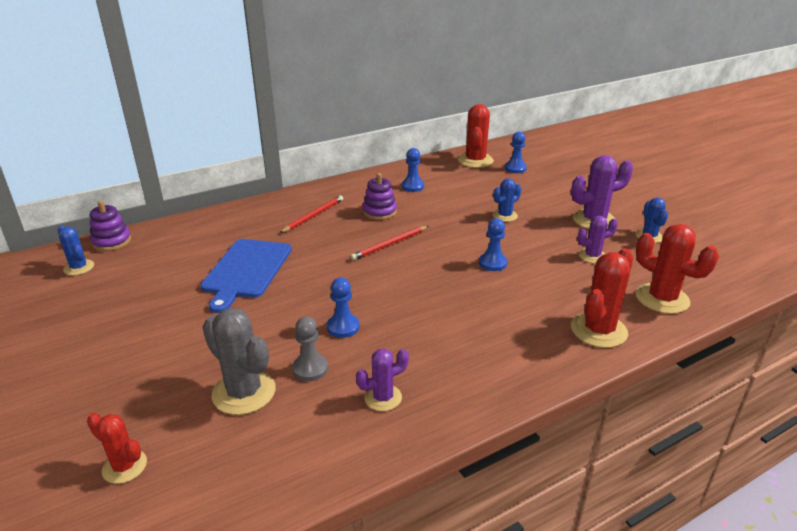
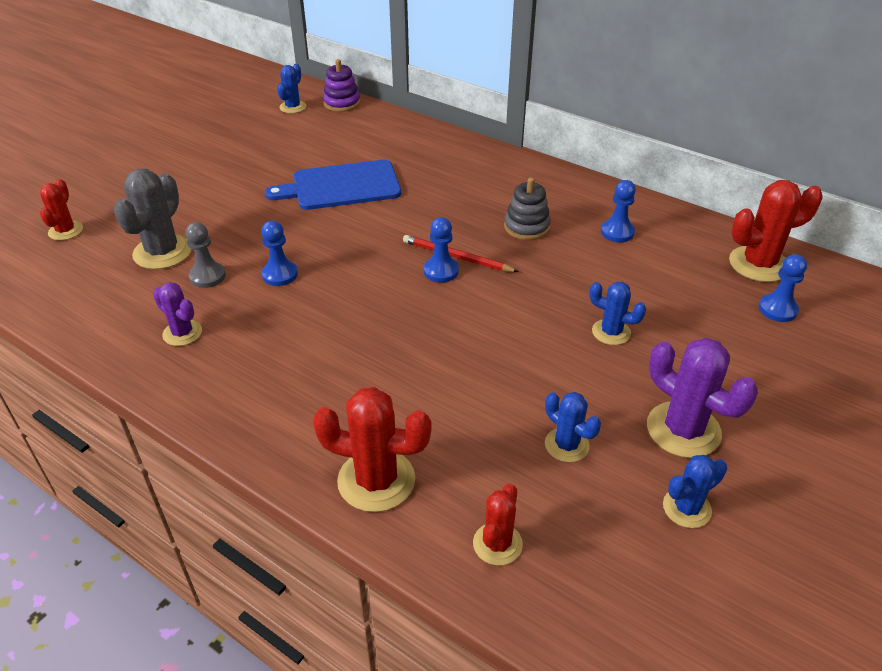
camera: 65 degrees right, 10 degrees up
(313, 216) = (477, 187): red pencil -> none
(379, 212) = (526, 227): purple stacking toy -> grey stacking toy
(492, 263) = (474, 349): blue pawn -> blue pawn (441, 271)
(592, 256) = (566, 445): purple cactus -> blue cactus
(662, 298) = (497, 544): red cactus -> red cactus, size x0.60

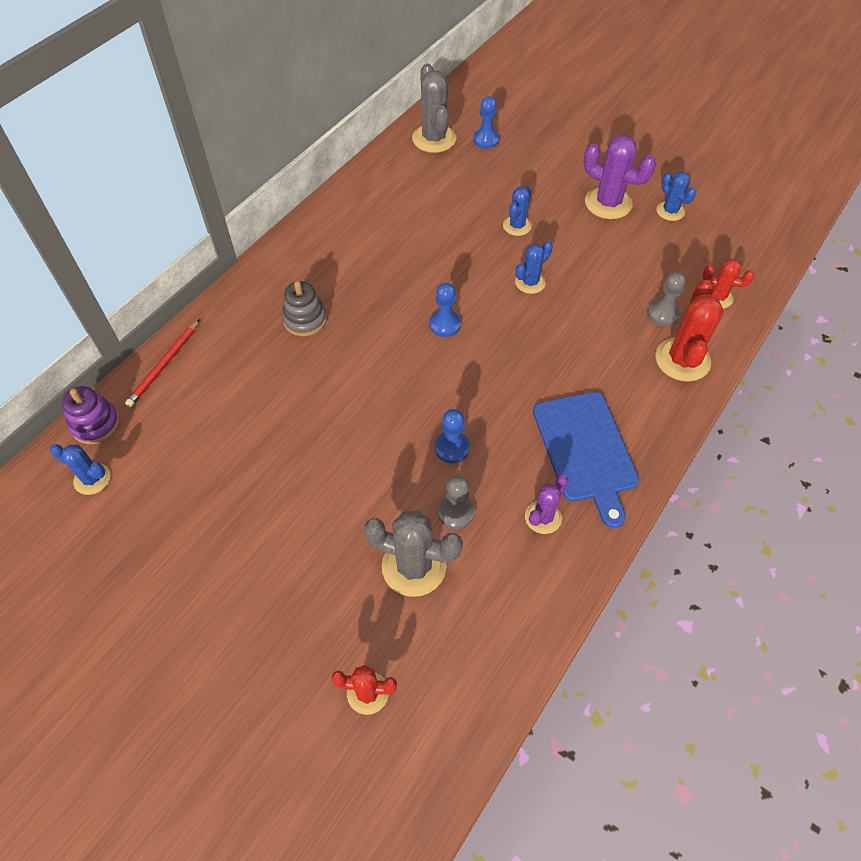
camera: 90 degrees left, 15 degrees up
(341, 186) = (295, 409): blue cutting board -> blue cutting board (585, 450)
(457, 257) = (424, 313): red pencil -> red pencil (164, 365)
(461, 469) = (662, 314): none -> grey pawn
(526, 227) = (380, 264): grey stacking toy -> grey stacking toy (305, 319)
(566, 445) = (631, 259): blue cactus -> blue cactus (530, 282)
(617, 232) = (390, 208): blue pawn -> none
(683, 430) = (608, 203): purple cactus -> purple cactus turned 75 degrees clockwise
(758, 264) = (434, 139): red cactus -> grey cactus

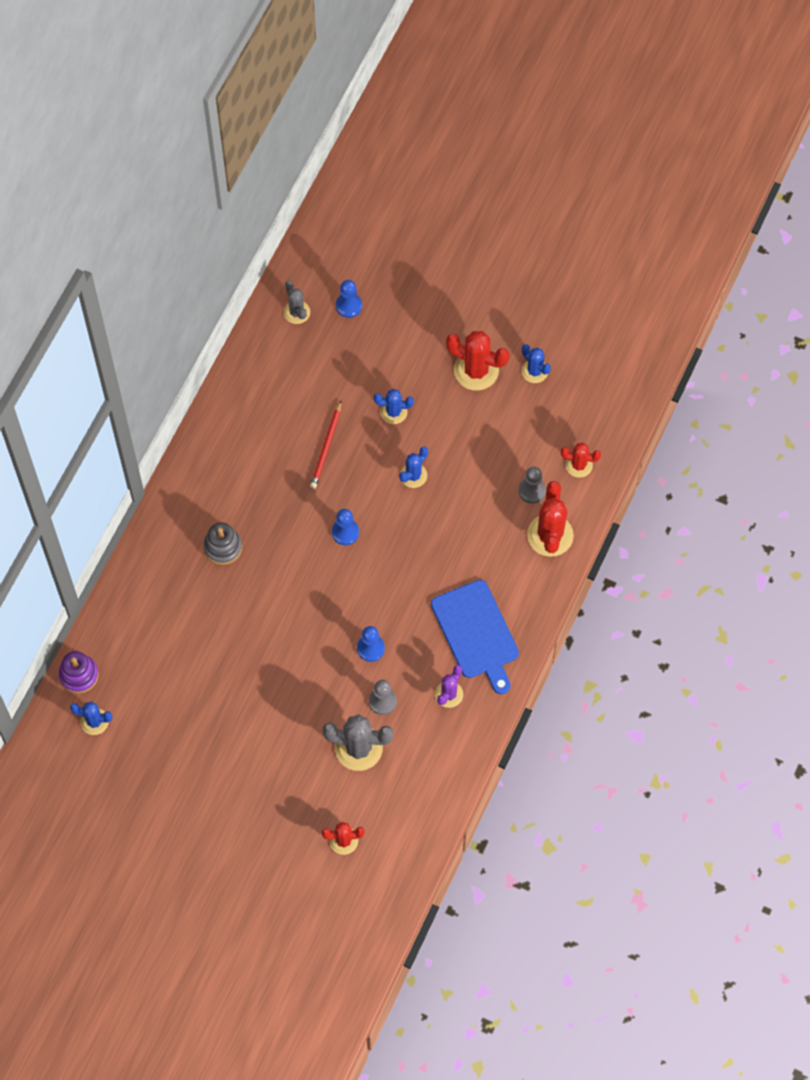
camera: 10 degrees left, 10 degrees up
(164, 365) = (116, 611): red pencil -> red pencil (326, 447)
(434, 139) = (297, 312): grey cactus -> grey cactus, size x0.60
(517, 226) = (393, 412): blue cactus -> blue cactus turned 75 degrees clockwise
(608, 203) = (476, 370): purple cactus -> red cactus

